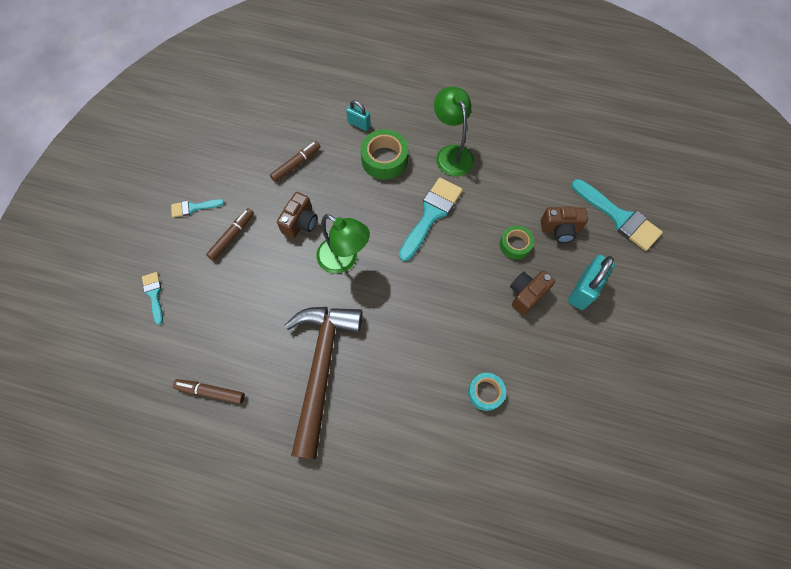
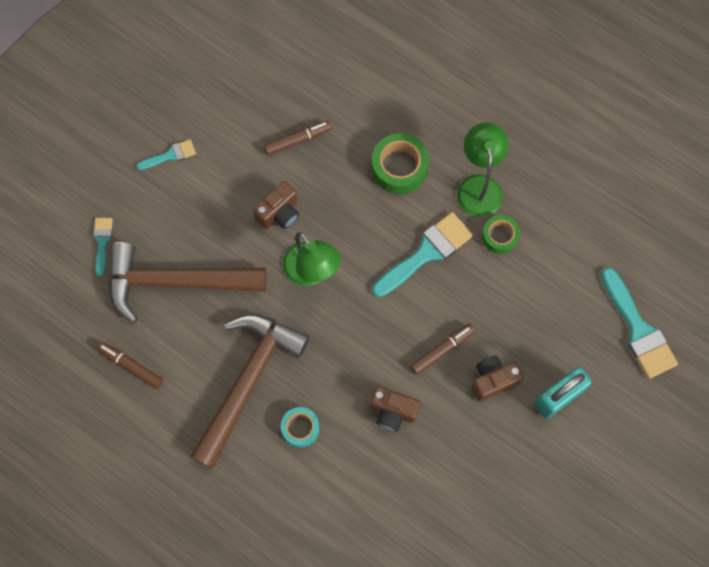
camera: 20 degrees right, 5 degrees up
(193, 207) = (170, 155): turquoise brush -> turquoise brush turned 150 degrees clockwise
(230, 306) = (176, 282): none -> brown hammer
(232, 236) = (201, 204): brown marker -> brown marker (442, 350)
(359, 124) = (386, 112): turquoise padlock -> none
(485, 392) = (405, 467): turquoise tape -> turquoise tape (300, 428)
(515, 245) = (505, 320): green tape -> green tape (499, 236)
(560, 229) = (563, 320): brown camera -> brown camera (393, 411)

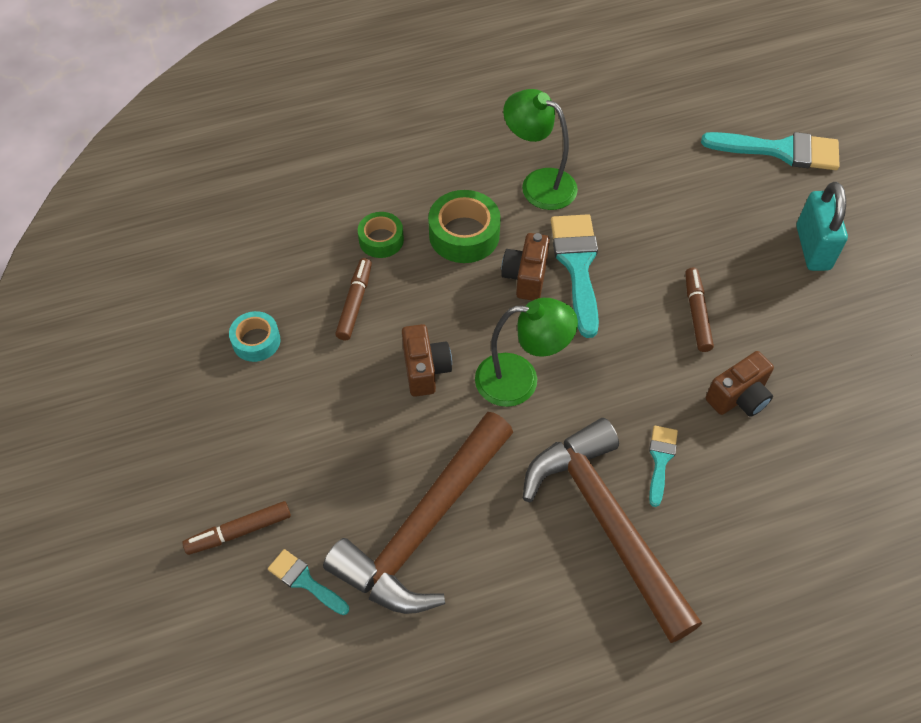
camera: 55 degrees left, 15 degrees down
(131, 366) = (495, 647): brown marker -> brown marker (239, 531)
(170, 155) = (260, 438): turquoise brush -> turquoise brush (660, 460)
(300, 428) = (701, 500): turquoise tape -> turquoise tape (256, 341)
(493, 380) = (760, 290): brown camera -> brown camera (526, 277)
(499, 236) = (606, 198): green tape -> green tape (381, 240)

